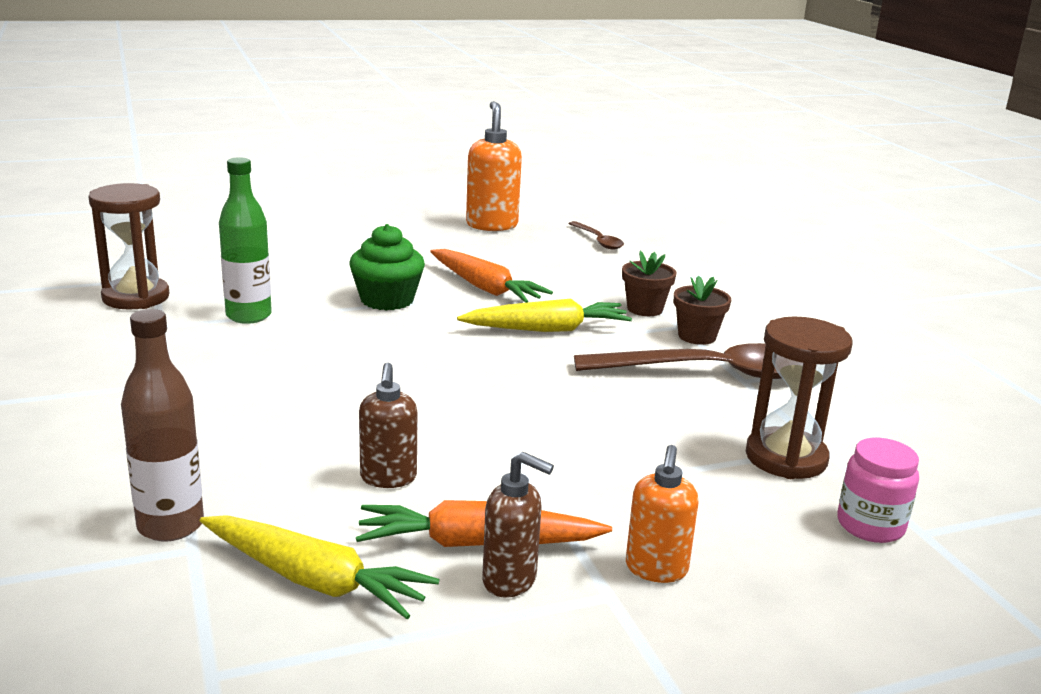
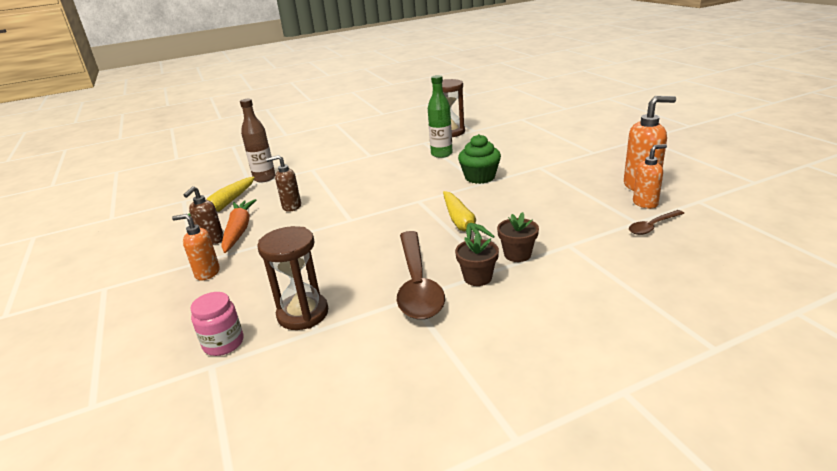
camera: 90 degrees right, 5 degrees up
(485, 288) = (517, 199): orange carrot -> none
(540, 232) = (645, 203): none -> orange soap dispenser

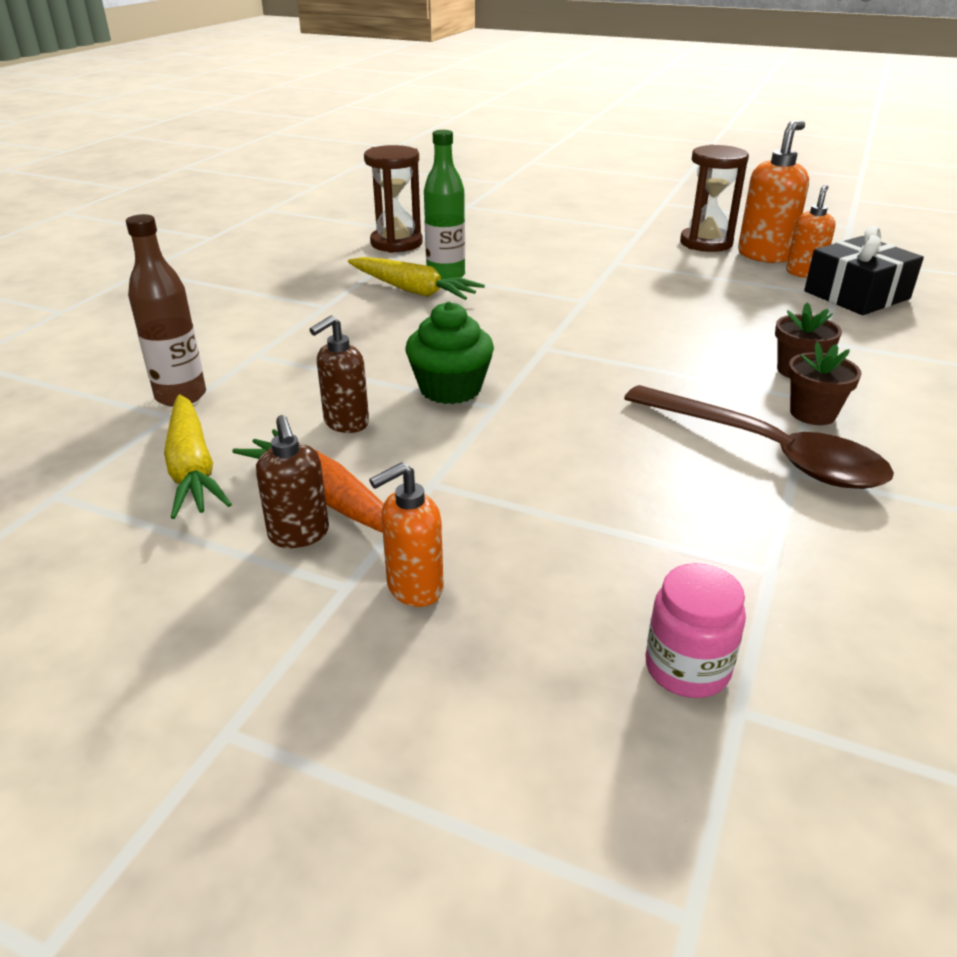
camera: 45 degrees left, 5 degrees up
(303, 314) = (708, 561): brown hourglass -> brown hourglass (706, 243)
(462, 224) = (664, 358): yellow carrot -> yellow carrot (413, 290)
(480, 177) = (565, 293): green cupcake -> green cupcake (450, 389)
(652, 226) = (856, 295): brown spoon -> black gift

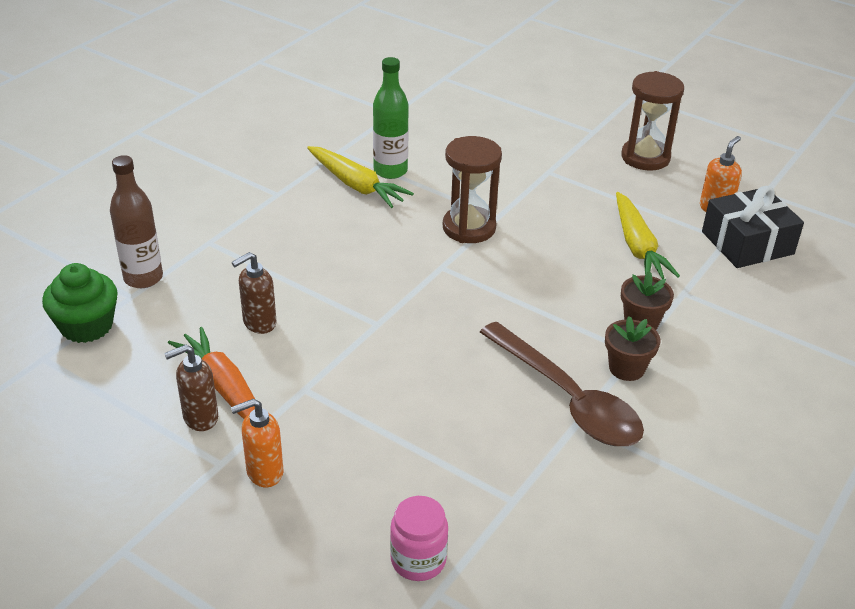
camera: 10 degrees right, 5 degrees up
(192, 468) = (139, 349): yellow carrot -> yellow carrot (637, 246)
(299, 535) = (200, 418): brown soap dispenser -> brown soap dispenser turned 75 degrees clockwise
(396, 243) = (361, 122): brown hourglass -> brown hourglass (469, 228)
(450, 389) = (349, 300): green cupcake -> green cupcake (86, 326)
(764, 255) = (692, 181): orange soap dispenser -> none

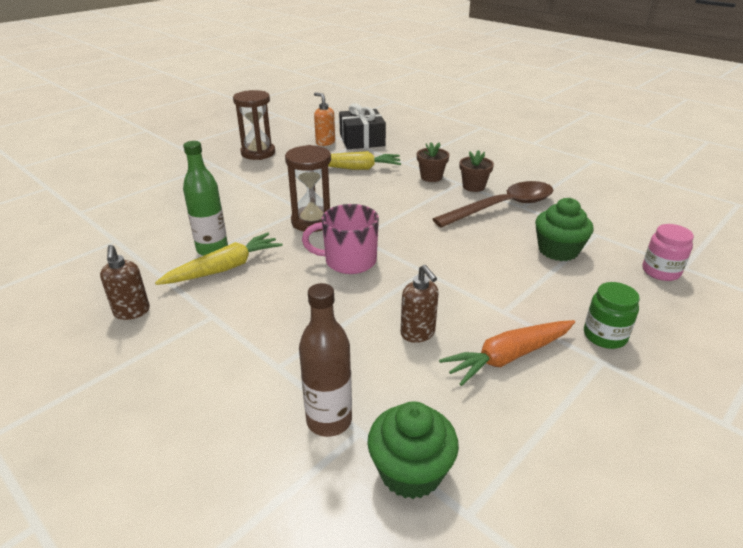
camera: 80 degrees left, 5 degrees down
(200, 418) = (549, 373): brown soap dispenser -> brown soap dispenser (132, 312)
(264, 472) = (604, 336): orange soap dispenser -> green jar
(386, 264) = (348, 261): none -> pink mug
(453, 450) = (558, 250): none -> green cupcake

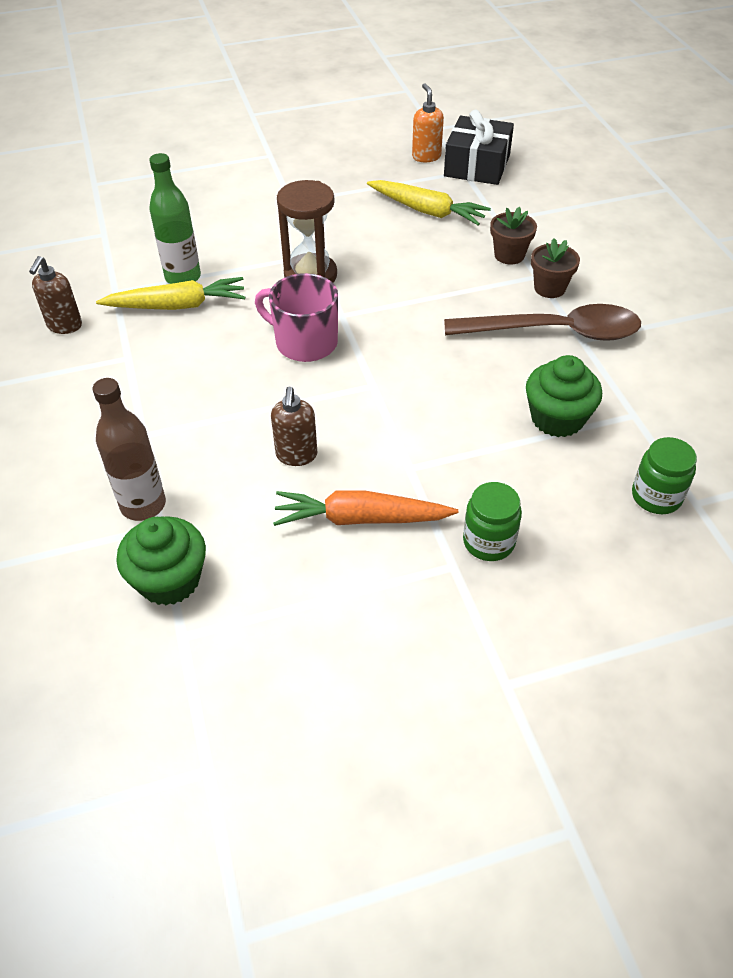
camera: 30 degrees right, 15 degrees up
(258, 153) = (332, 151): brown hourglass -> none
(660, 271) = (656, 496): pink jar -> green jar

